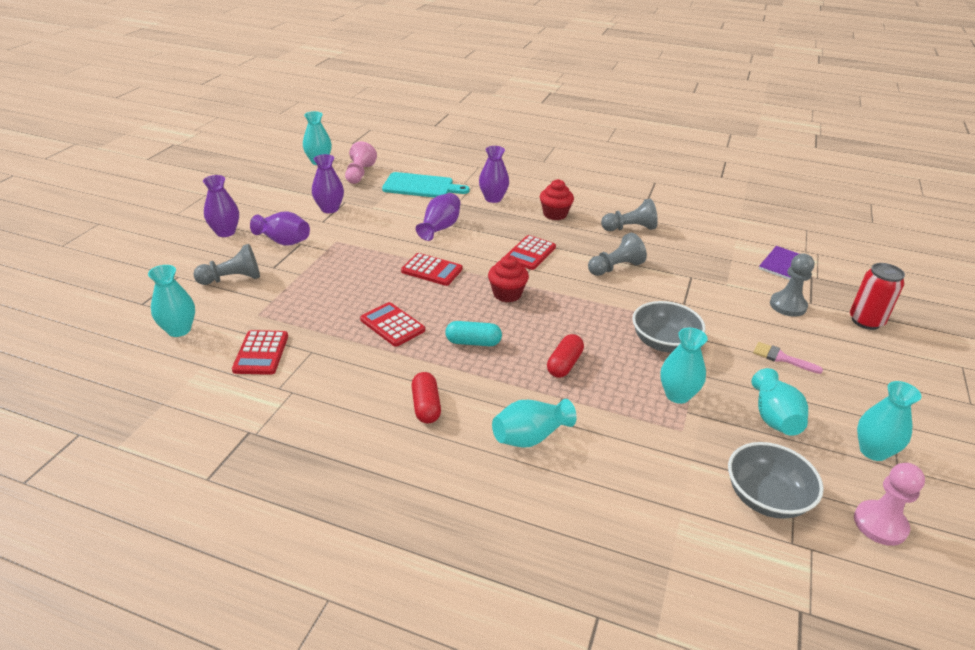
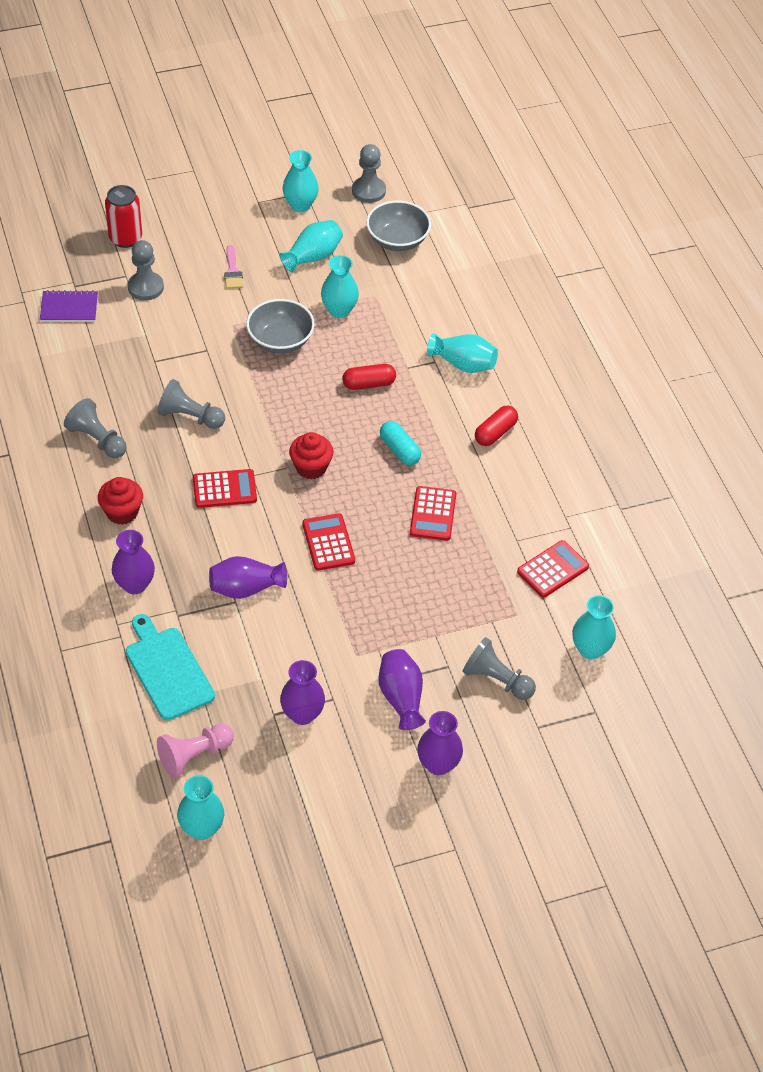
camera: 130 degrees left, 15 degrees up
(880, 524) = (368, 191): pink pawn -> grey pawn

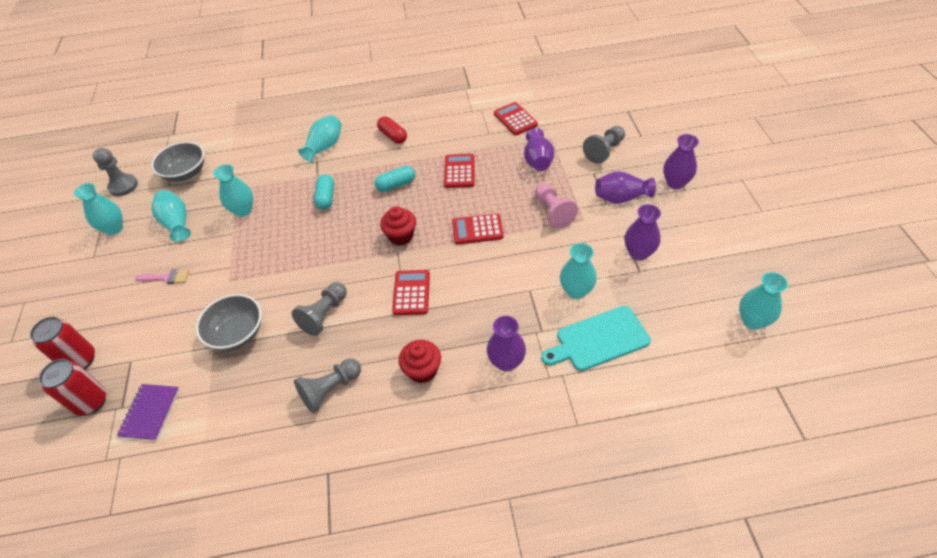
camera: 75 degrees left, 0 degrees up
(80, 262) = (91, 402): none -> red can
(145, 287) = (154, 344): grey pawn -> none
(194, 755) = (683, 323): pink pawn -> pink pawn (553, 212)
(245, 588) = (517, 283): purple vase -> purple vase (538, 160)
(280, 340) = (260, 248): grey bowl -> grey bowl (237, 333)
(369, 384) = (326, 198): red capsule -> turquoise capsule
(433, 514) = (459, 171): red calculator -> red calculator turned 105 degrees counterclockwise
(590, 649) = (579, 109): turquoise vase -> turquoise vase (576, 291)

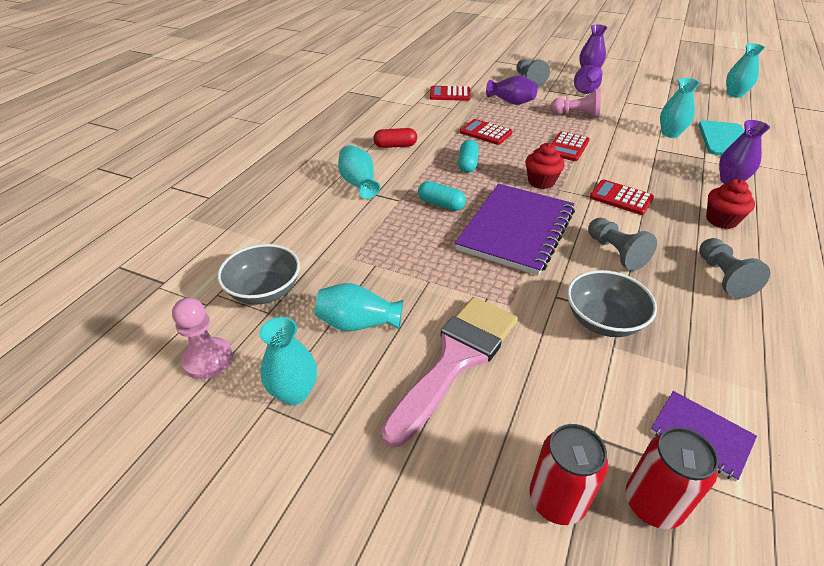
camera: 60 degrees left, 10 degrees down
(123, 186) = (208, 359): grey pawn -> pink pawn
(166, 277) = (456, 359): pink brush -> pink brush, size x2.40
(243, 210) = (397, 263): turquoise vase -> none
(318, 249) = (516, 230): none -> purple notebook
(638, 253) = (648, 103): purple vase -> none

